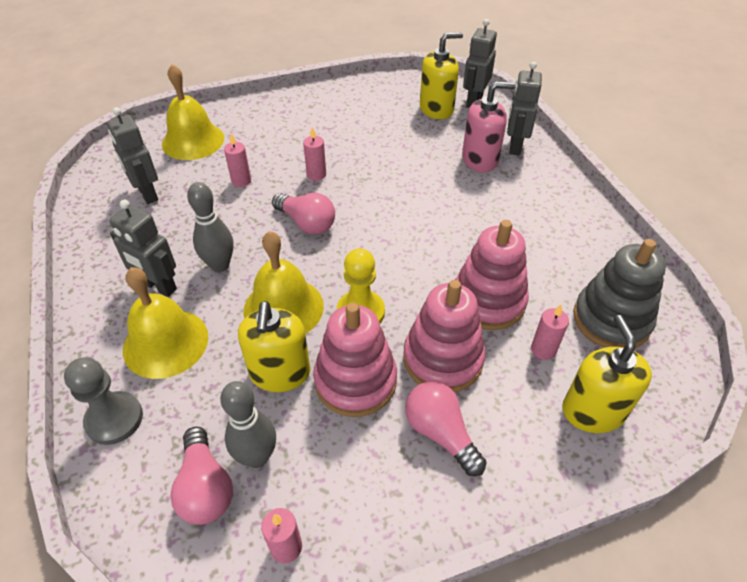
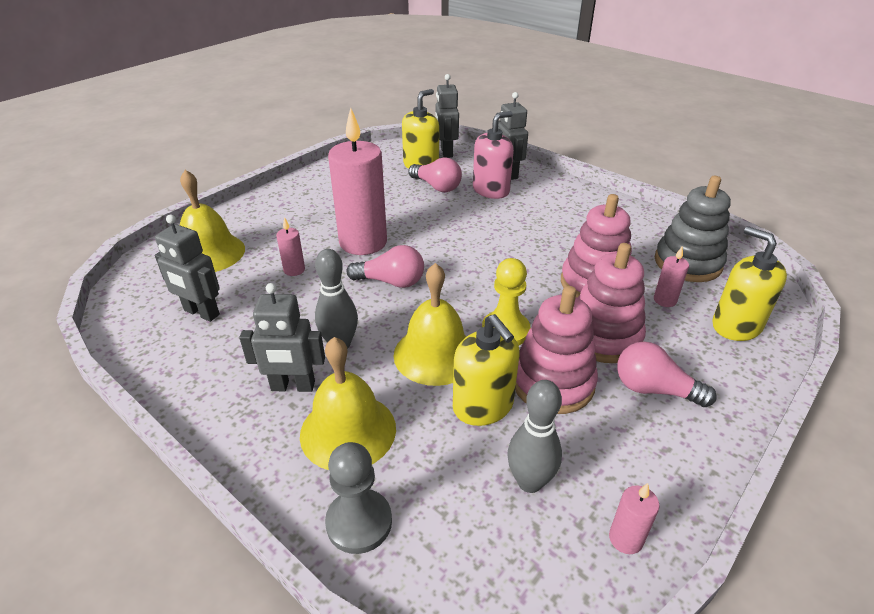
camera: 30 degrees left, 10 degrees down
(205, 487) = (508, 532): pink light bulb -> pink light bulb (436, 186)
(316, 174) = (363, 242): pink candle -> pink candle, size x2.38

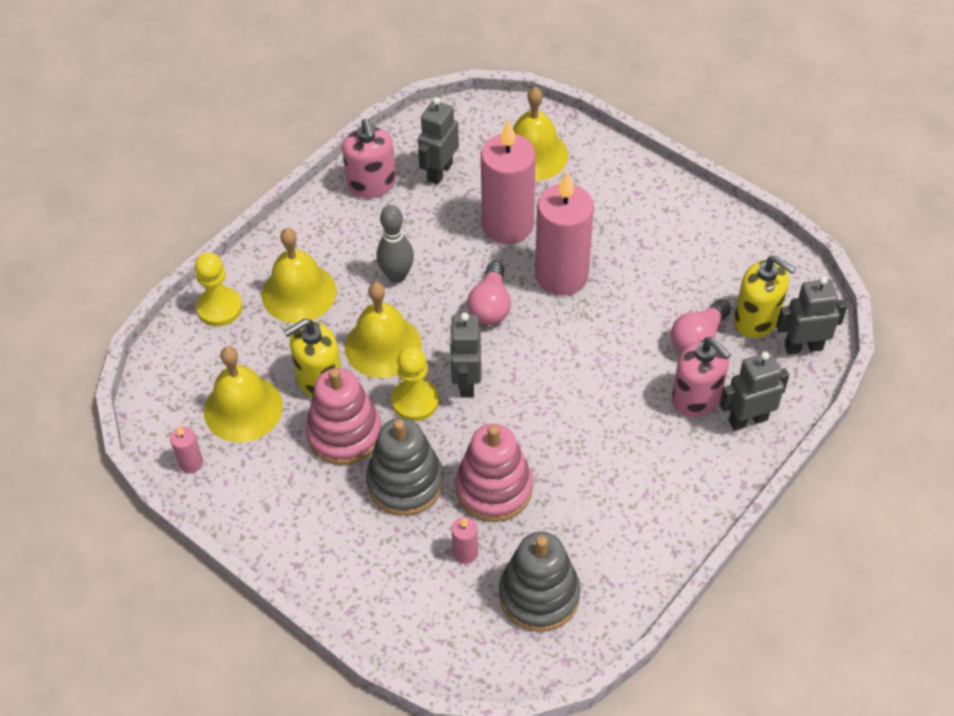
camera: 90 degrees right, 15 degrees up
(193, 366) = (371, 184): none -> pink soap dispenser
(293, 386) = (347, 251): grey robot -> grey robot (466, 382)
(294, 270) = (507, 225): pink candle -> pink candle, size x2.38
(359, 522) = (219, 308): grey pawn -> yellow pawn
(529, 482) = (243, 408): grey bowling pin -> yellow bell
(603, 337) = (405, 483): pink stacking toy -> grey stacking toy
(654, 389) = (333, 513): pink light bulb -> none
(736, 326) = (422, 612): yellow soap dispenser -> none

